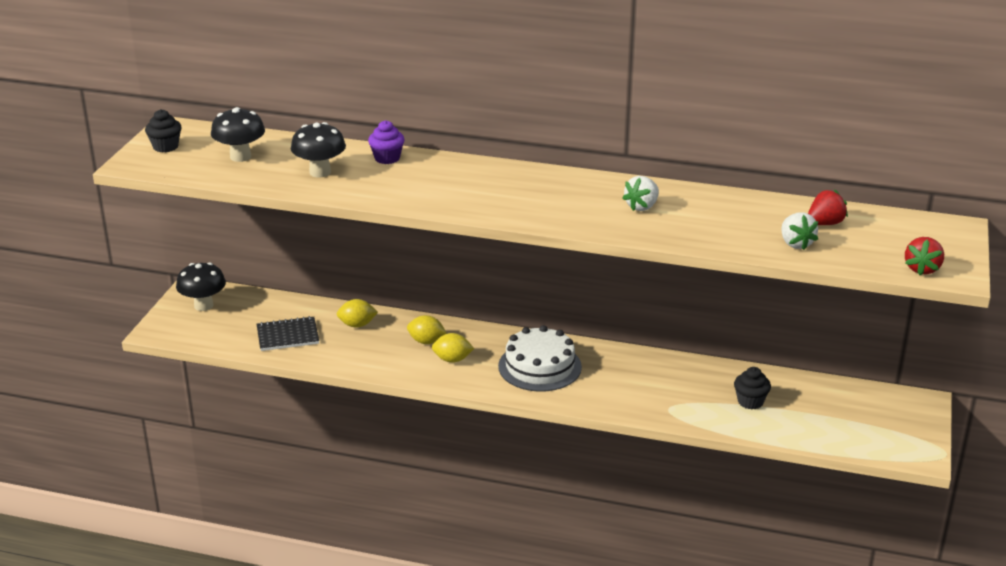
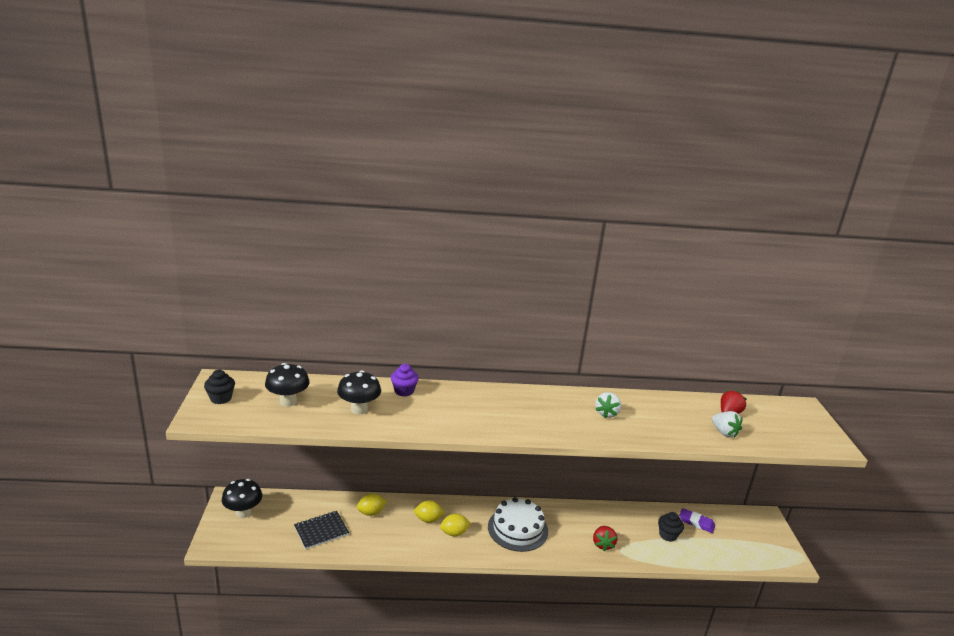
camera: 20 degrees left, 5 degrees down
(804, 394) = (696, 522): none -> purple eraser
(922, 269) = (813, 443): red strawberry -> red strawberry (603, 544)

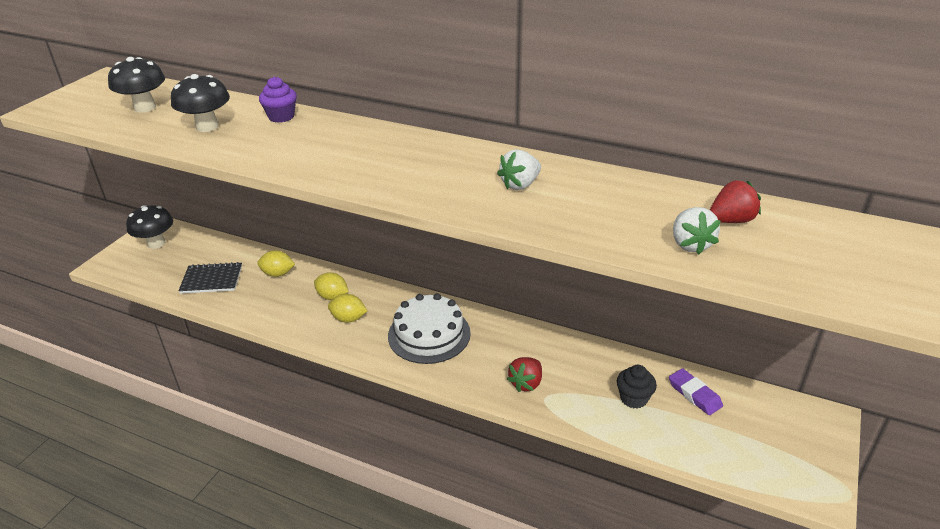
camera: 30 degrees right, 10 degrees up
(221, 398) = (86, 95): black cupcake -> none

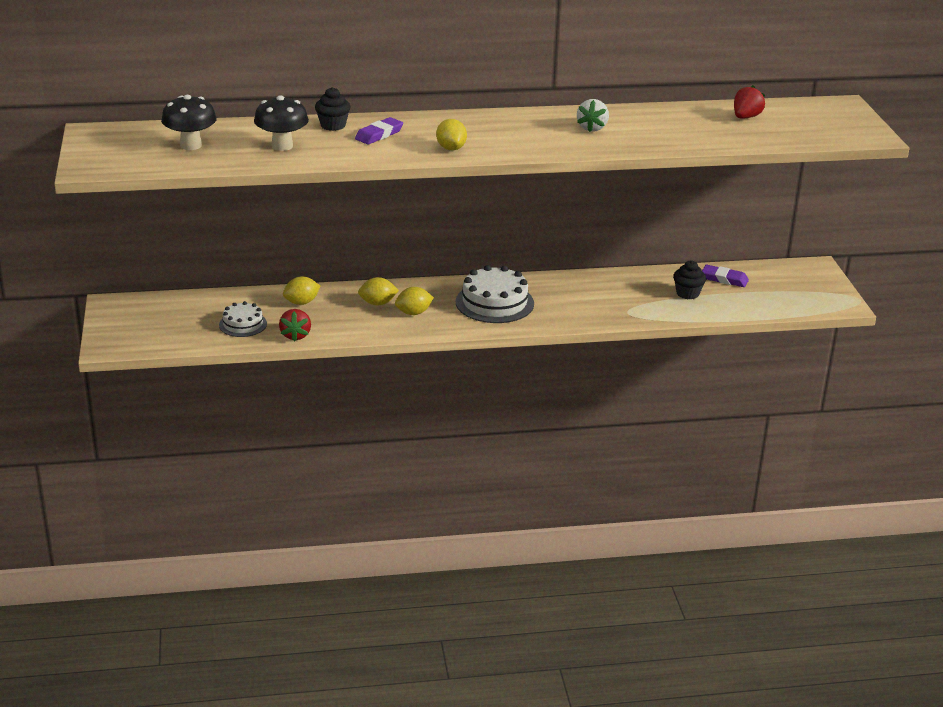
camera: 35 degrees left, 5 degrees down
(156, 243) = (135, 315): black mushroom -> none
(211, 279) = (243, 324): black notebook -> white cake
(281, 117) = (333, 125): purple cupcake -> black cupcake
(303, 136) = (379, 134): none -> purple eraser
(341, 170) = (451, 148): none -> yellow lemon
(526, 383) = (605, 308): red strawberry -> red strawberry (295, 335)
(690, 244) = (738, 135): white strawberry -> none

